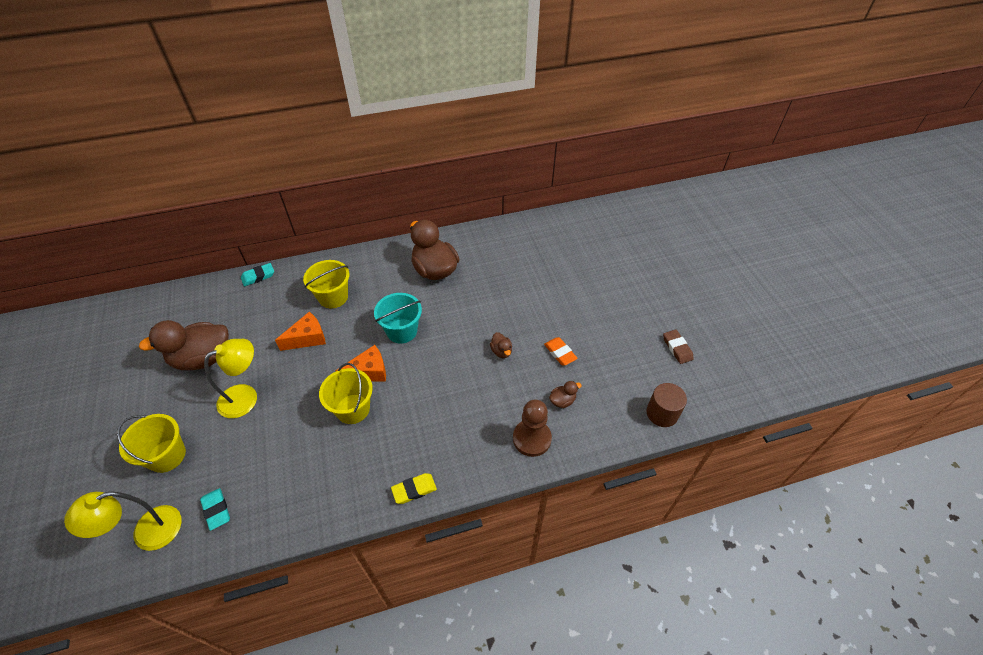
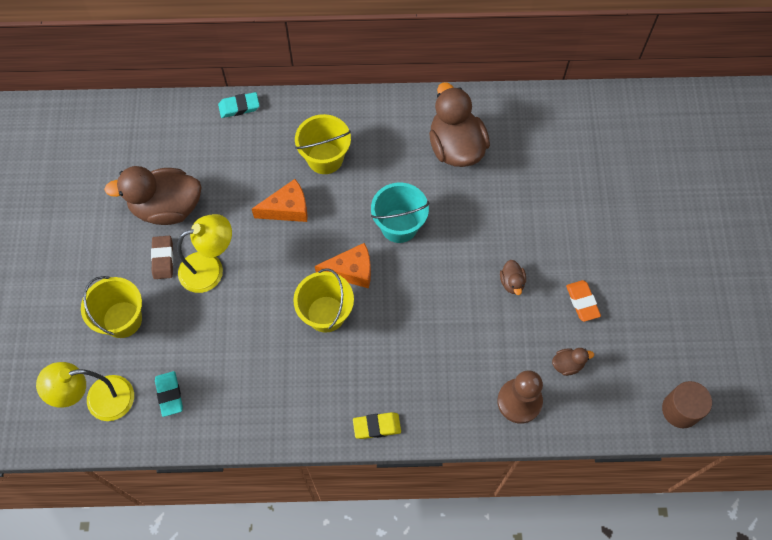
camera: 15 degrees right, 15 degrees up
(677, 348) = (729, 331): brown eraser -> brown eraser (163, 259)

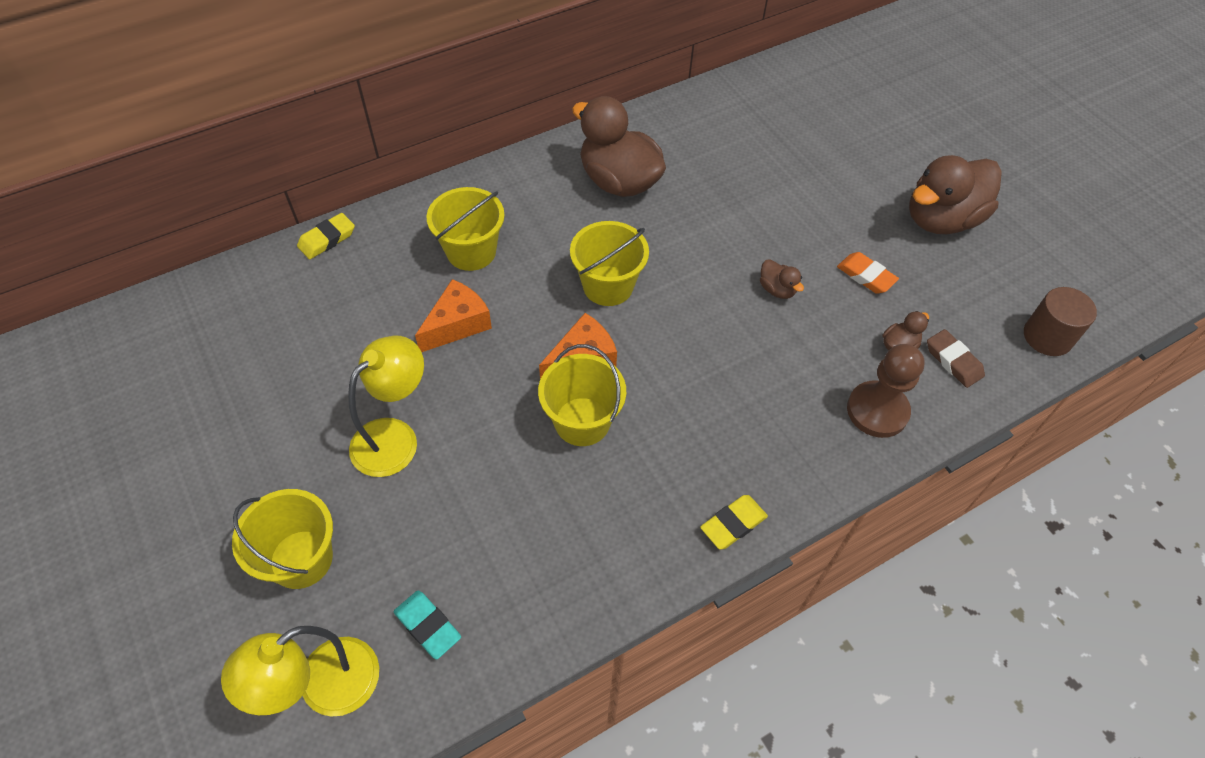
camera: 30 degrees left, 10 degrees down
(163, 259) = (320, 454): brown eraser -> brown eraser (953, 361)
(167, 207) = (291, 390): brown duck -> brown duck (941, 219)
(239, 107) = (327, 239): turquoise eraser -> yellow eraser
(399, 226) = (608, 286): turquoise bucket -> yellow bucket

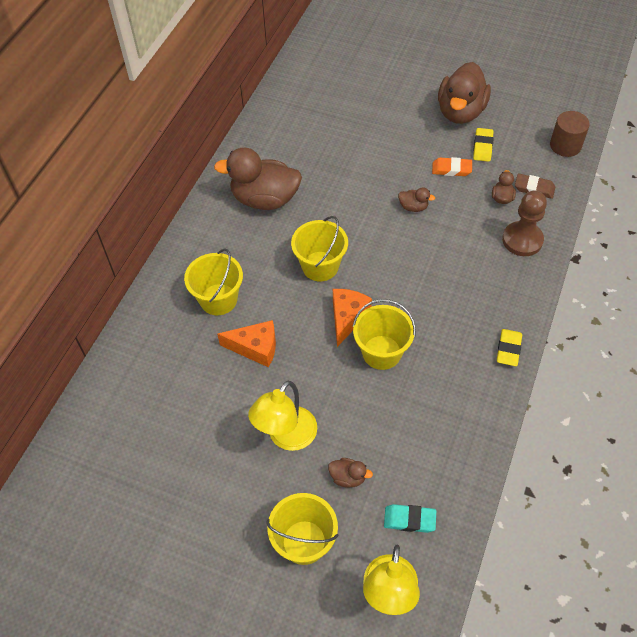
camera: 35 degrees left, 0 degrees up
(327, 239) = (116, 353): yellow eraser -> yellow eraser (482, 147)
(395, 437) = (286, 437): yellow lamp -> yellow lamp turned 150 degrees counterclockwise
(412, 527) = (348, 477): none -> brown duck
(457, 324) = (255, 348): orange cheese -> orange cheese turned 90 degrees clockwise

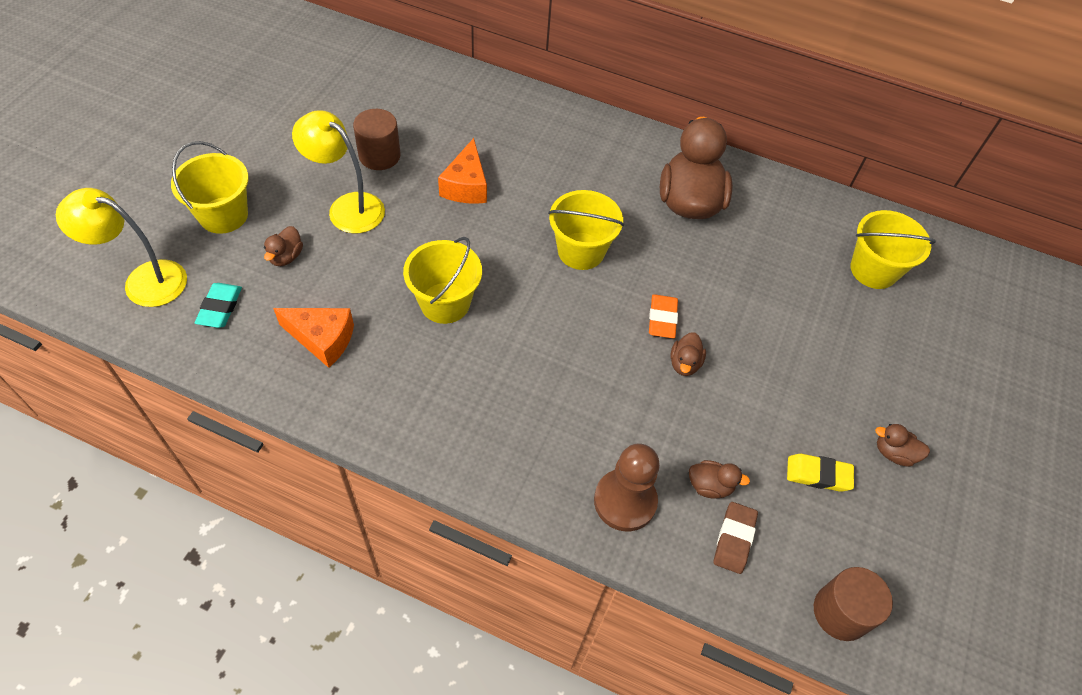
camera: 85 degrees right, 0 degrees up
(218, 299) = (536, 156): yellow bucket -> yellow bucket (873, 270)
(221, 420) = (379, 155): none -> brown cylinder
(347, 318) = (500, 272): orange cheese -> orange cheese (322, 339)
(451, 169) = (764, 423): orange eraser -> orange eraser (662, 319)
(460, 112) = (893, 453): brown duck -> brown duck, size x0.43
(508, 349) = (431, 448): yellow eraser -> none

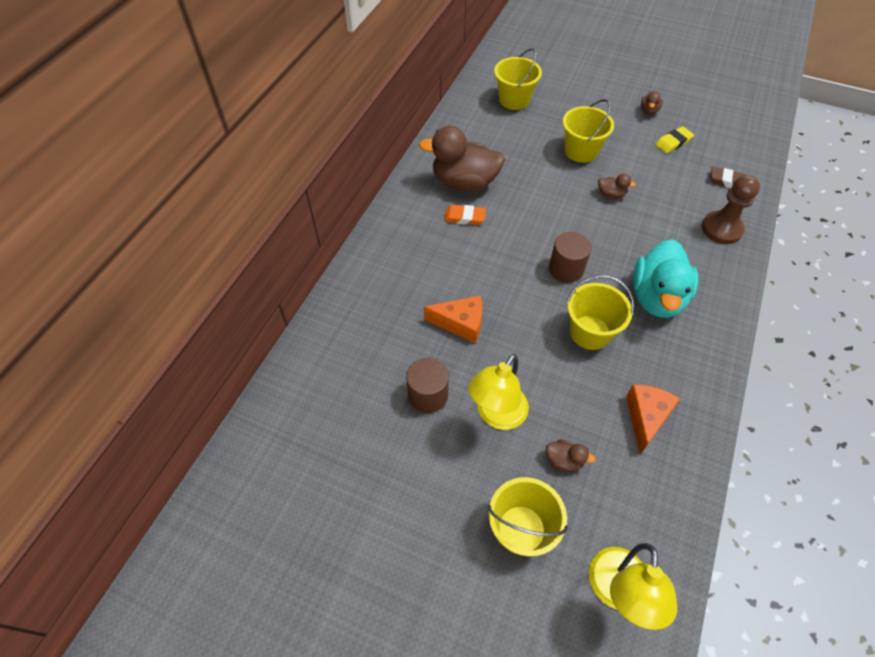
camera: 85 degrees left, 0 degrees up
(220, 308) = (633, 509): turquoise eraser -> none
(495, 385) = (657, 297): none -> turquoise duck
(581, 251) = (522, 246): yellow bucket -> yellow bucket (581, 151)
(662, 319) = (576, 203): orange eraser -> orange eraser (464, 217)
(710, 486) = (697, 189): brown duck -> none
(818, 474) = (673, 142): yellow eraser -> yellow eraser turned 45 degrees clockwise
(840, 612) = (753, 144): brown cylinder -> brown cylinder (566, 269)

